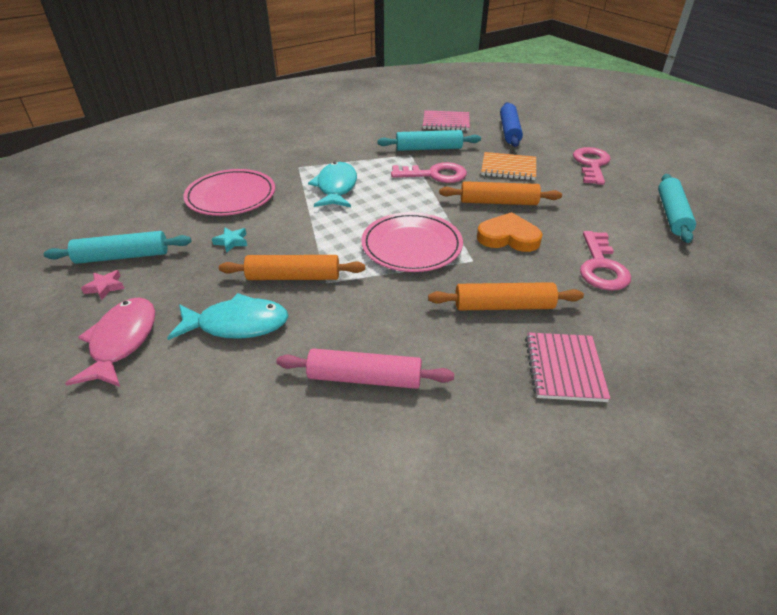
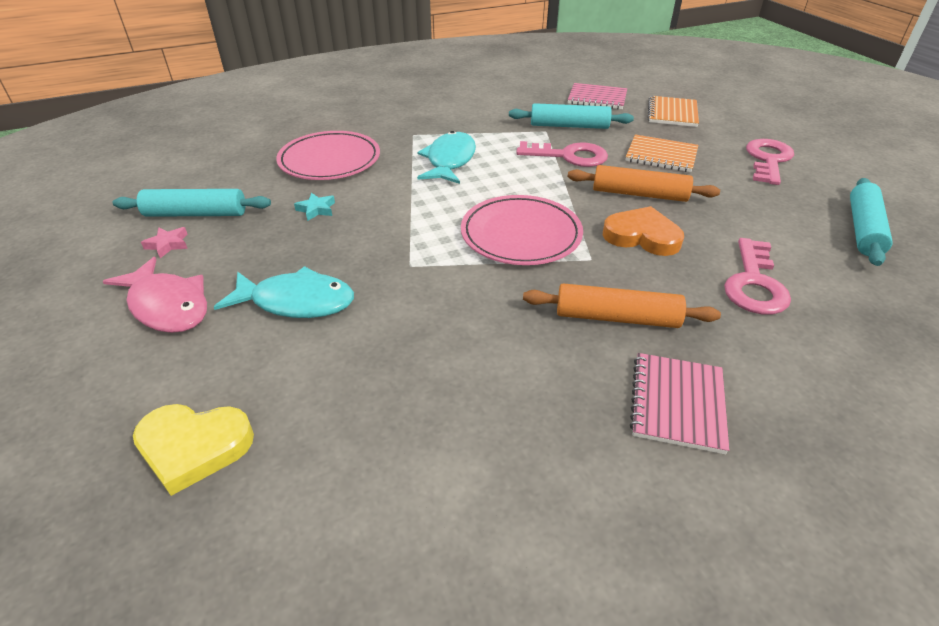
camera: 10 degrees right, 0 degrees up
(122, 341) = (167, 306): pink fish -> pink fish turned 120 degrees clockwise
(184, 459) = (194, 447): none -> yellow heart
(293, 277) = (374, 255): orange rolling pin -> none
(364, 378) = (425, 383): pink rolling pin -> none
(509, 131) = (672, 113): blue rolling pin -> orange notebook

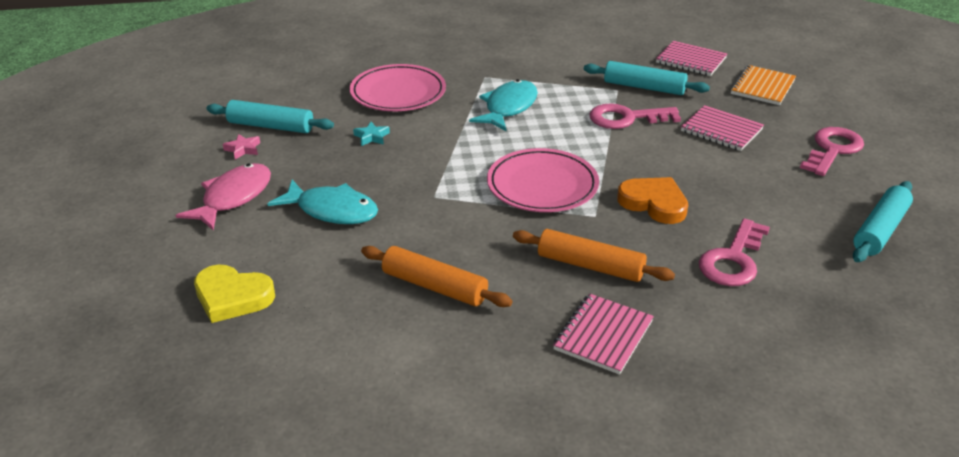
camera: 15 degrees right, 5 degrees down
(167, 306) = (233, 197): pink fish -> pink fish turned 120 degrees counterclockwise
(569, 156) = (626, 118): pink key -> pink key turned 150 degrees clockwise
(639, 194) = (675, 165): orange rolling pin -> orange rolling pin (434, 287)
(661, 156) = (721, 130): orange notebook -> pink notebook

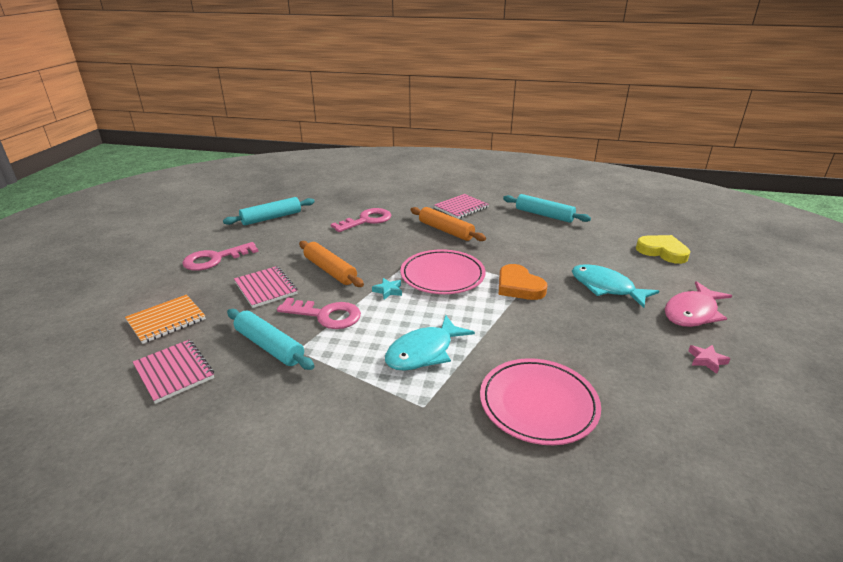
camera: 160 degrees left, 5 degrees down
(270, 126) = (688, 385): turquoise rolling pin -> turquoise rolling pin (544, 215)
(371, 137) = (573, 347): turquoise star -> turquoise star (388, 291)
(434, 287) = (539, 237): orange rolling pin -> orange rolling pin (330, 270)
(654, 203) = (378, 251): orange heart -> orange heart (519, 286)

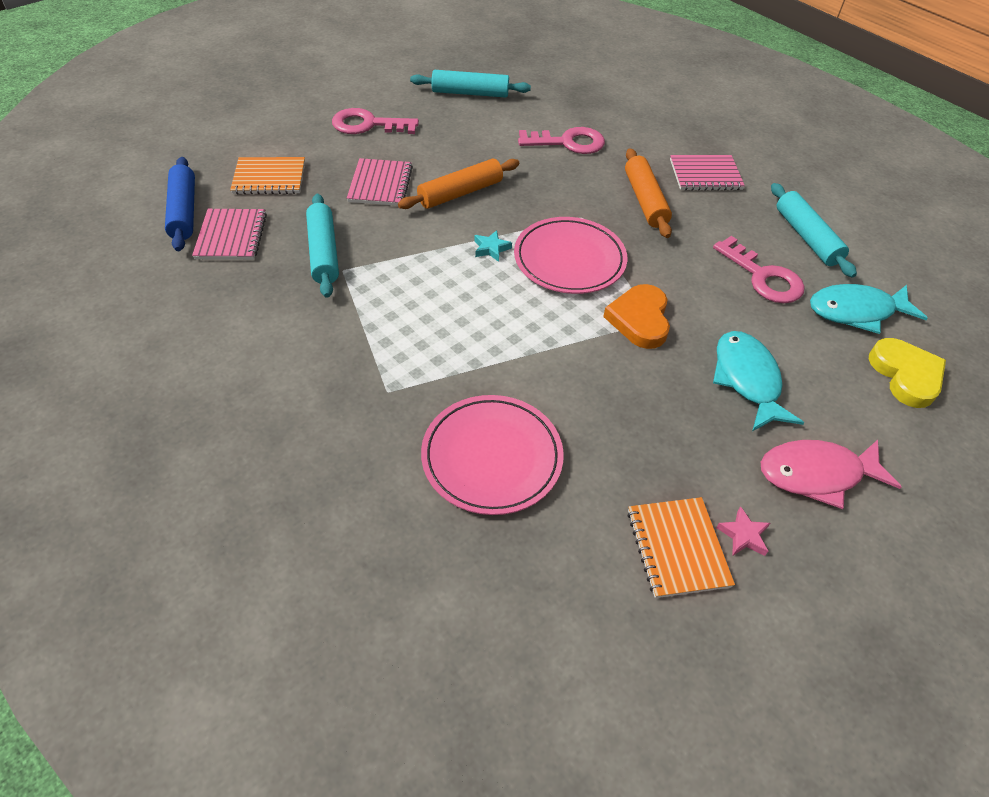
camera: 35 degrees right, 20 degrees up
(105, 376) = (183, 211): none -> blue rolling pin
(326, 315) = (403, 245): pink key -> pink key (763, 277)
(330, 270) = (460, 193): orange rolling pin -> orange rolling pin turned 60 degrees clockwise
(424, 352) = (448, 338): turquoise fish -> turquoise fish (856, 311)
(691, 387) = (677, 548): none -> orange notebook

